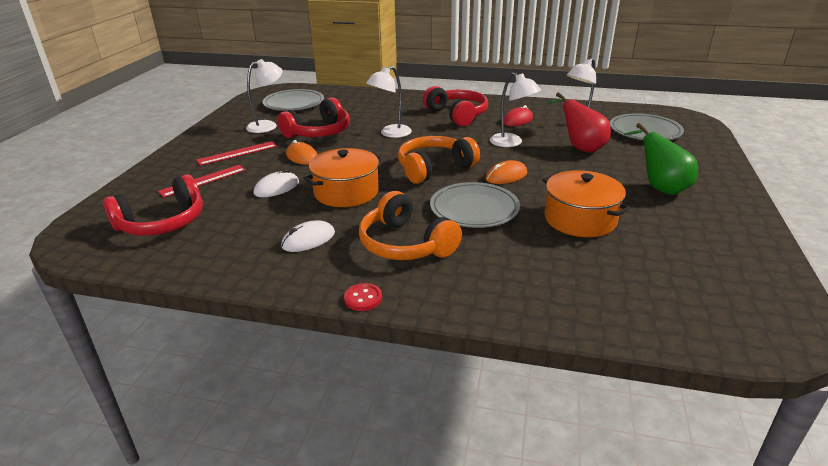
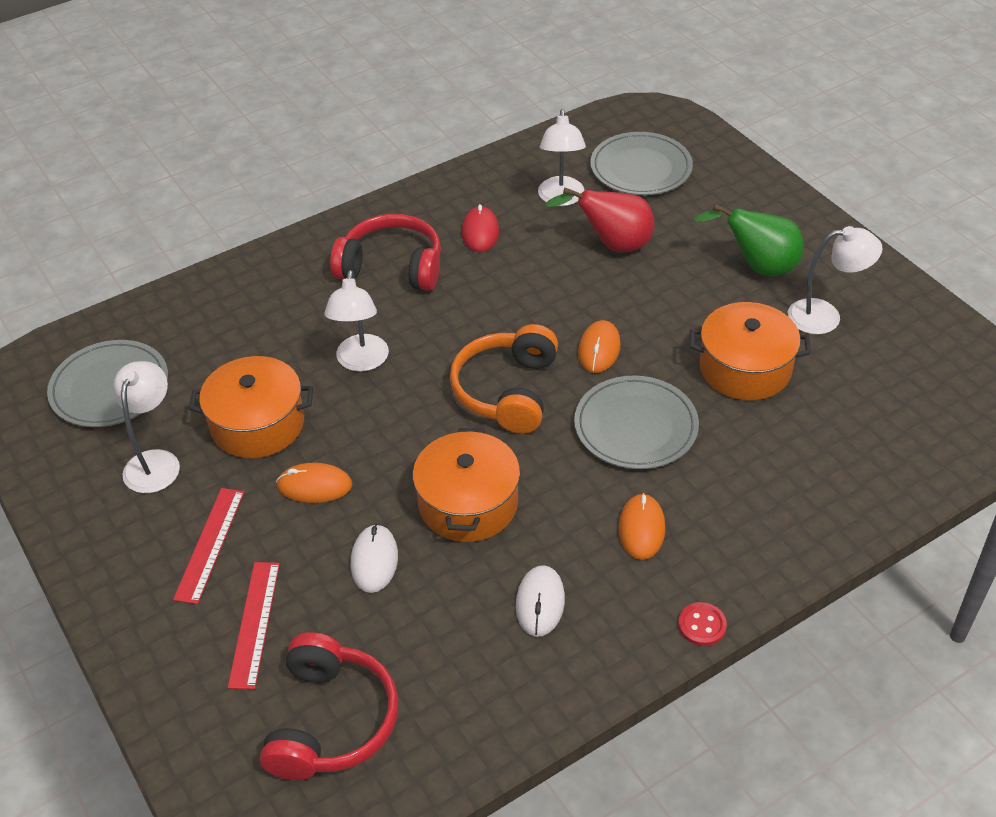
camera: 45 degrees left, 15 degrees up
(319, 132) = (257, 424): red headphones -> orange pot
(405, 244) = (641, 529): orange headphones -> orange mouse
(511, 143) = (530, 284): white lamp -> white lamp (825, 316)

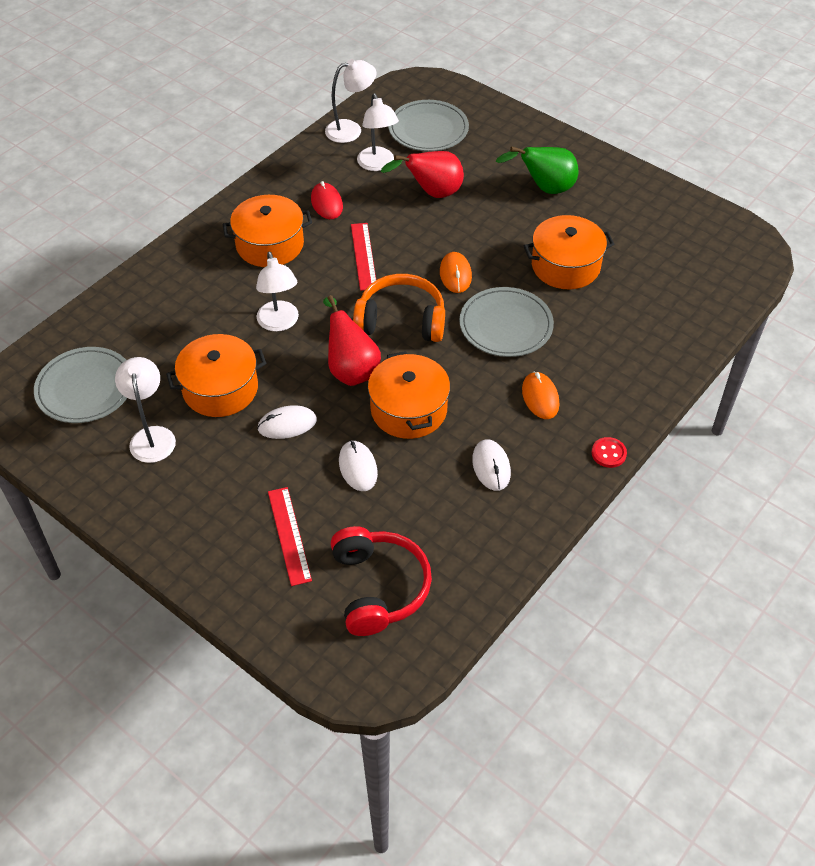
camera: 20 degrees left, 5 degrees up
(210, 544) = (226, 487): red ruler -> red ruler (363, 256)
(314, 486) = (287, 424): orange mouse -> white mouse
(392, 267) = (270, 244): red headphones -> orange pot
(420, 437) = (351, 369): none -> red pear
(507, 391) = (401, 320): orange headphones -> orange headphones turned 105 degrees clockwise
(825, 316) = (606, 216): white lamp -> white lamp (351, 130)

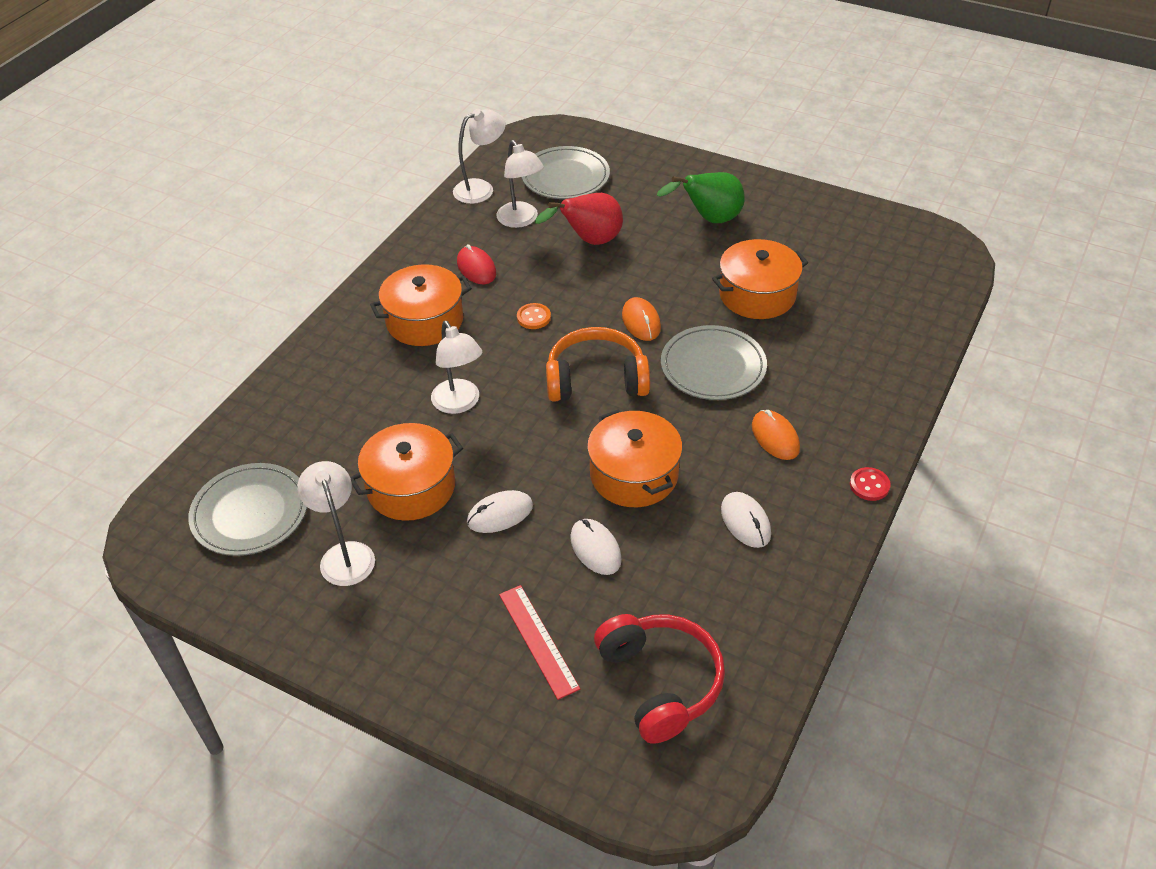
camera: 10 degrees left, 5 degrees down
(351, 369) = (555, 441): red pear -> none
(363, 256) = (533, 317): red ruler -> orange button

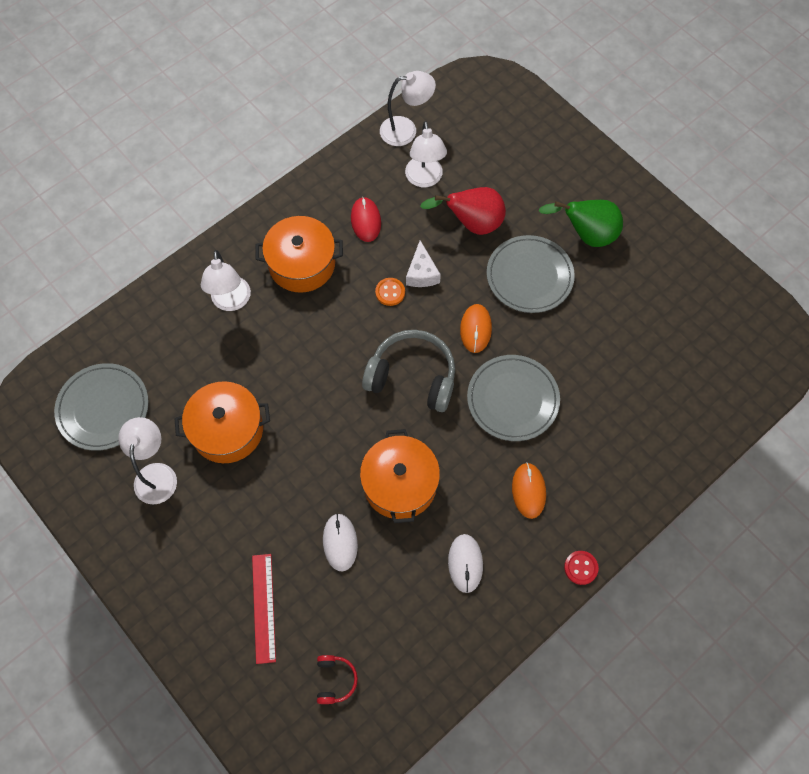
camera: 20 degrees right, 20 degrees up
(459, 403) = (295, 361): white lamp -> white lamp (231, 302)
(500, 514) = (283, 481): white mouse -> none
(559, 293) = (422, 273): none -> white cheese
(565, 177) = (483, 141): grey plate -> grey plate (529, 276)
(596, 379) = (412, 377): orange headphones -> grey headphones
(660, 682) = (335, 680): red headphones -> red headphones, size x0.47
(757, 295) = (587, 336): orange pot -> none

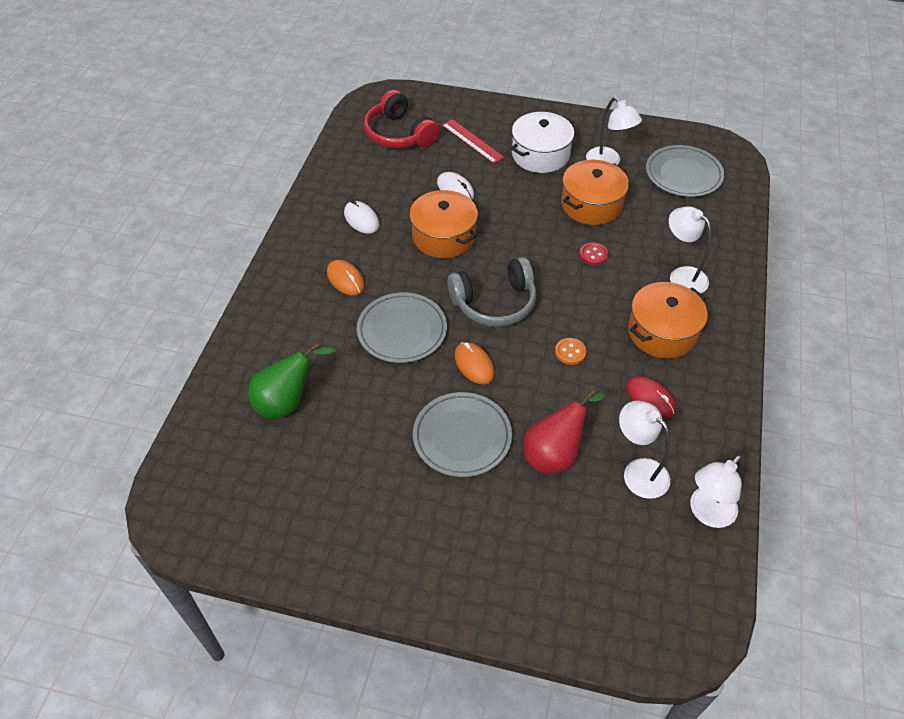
camera: 145 degrees right, 15 degrees down
(211, 533) = (540, 155): none -> white pot
(335, 680) = (399, 134): red headphones -> red headphones, size x2.14
(422, 273) = (559, 383): white cheese -> none
(580, 568) = (276, 256): red button -> red button (593, 255)
(586, 235) = (436, 512): green pear -> green pear (287, 402)

